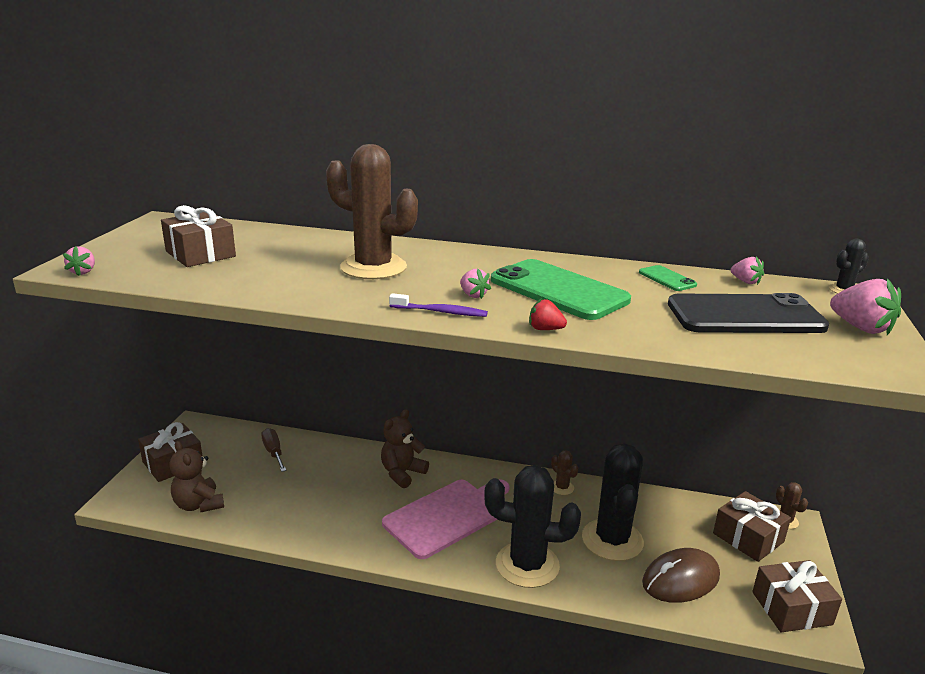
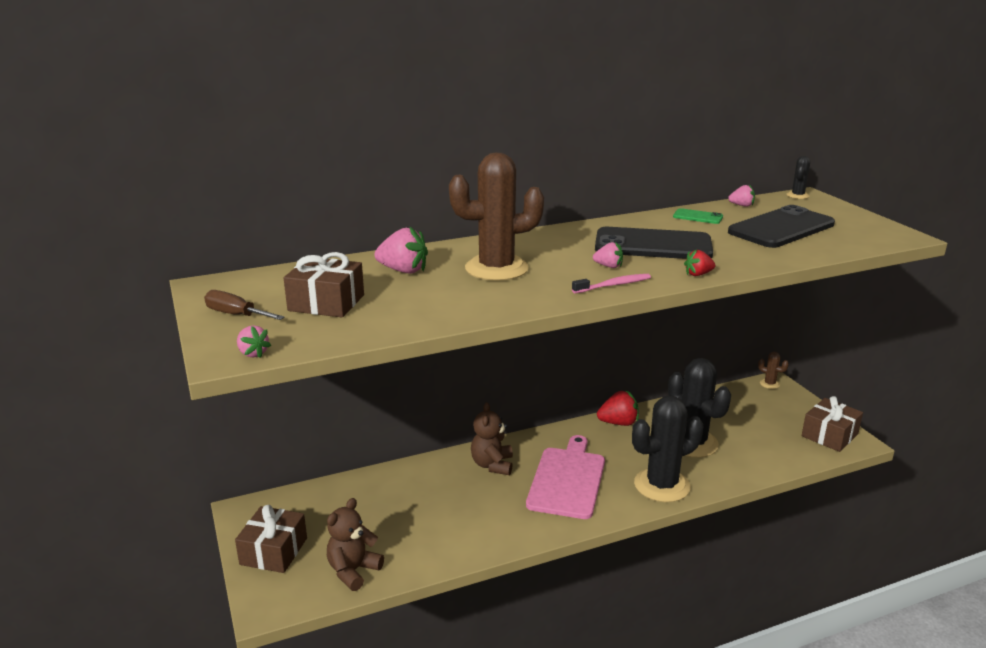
camera: 35 degrees left, 0 degrees up
(199, 504) = (353, 571): brown teddy bear -> brown teddy bear turned 105 degrees clockwise
(273, 452) = (359, 498): brown screwdriver -> brown screwdriver (236, 315)
(440, 312) = (613, 285): purple toothbrush -> pink toothbrush
(558, 290) = (653, 245): green phone -> black phone
(562, 487) = (618, 423): brown cactus -> red strawberry
(680, 579) = (757, 448): brown mouse -> none
(748, 537) = (762, 404): brown gift -> none
(861, 328) = (844, 217): pink strawberry -> pink strawberry (403, 270)

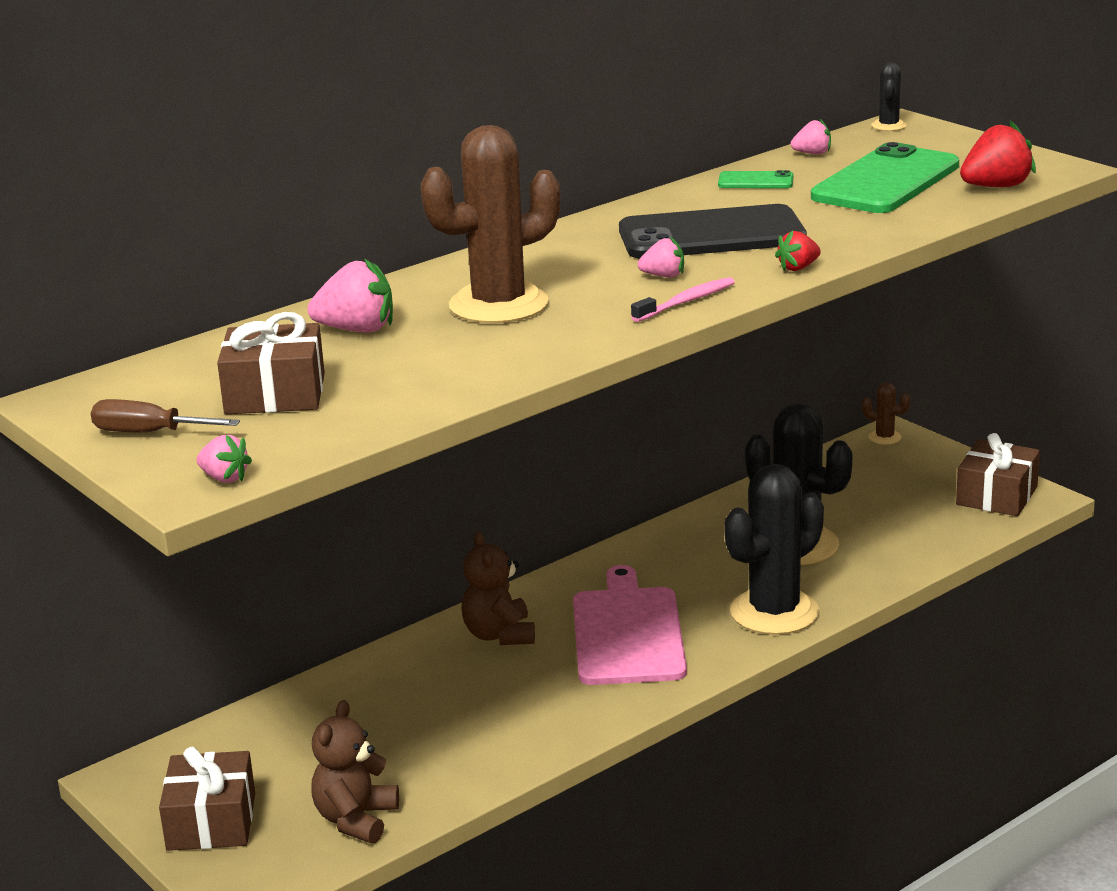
camera: 15 degrees left, 0 degrees up
(618, 423) = (672, 537): red strawberry -> red strawberry (996, 186)
(781, 228) = (885, 181): black phone -> green phone

